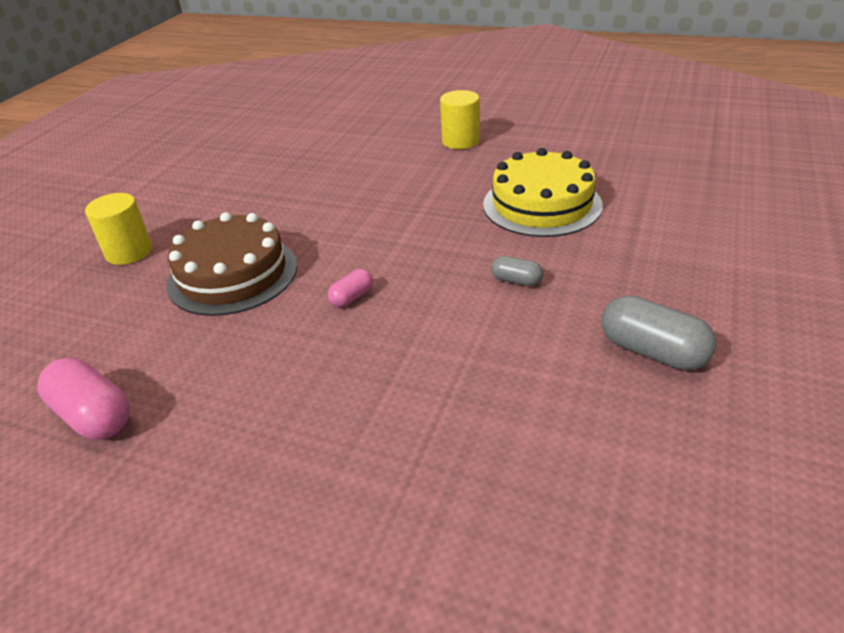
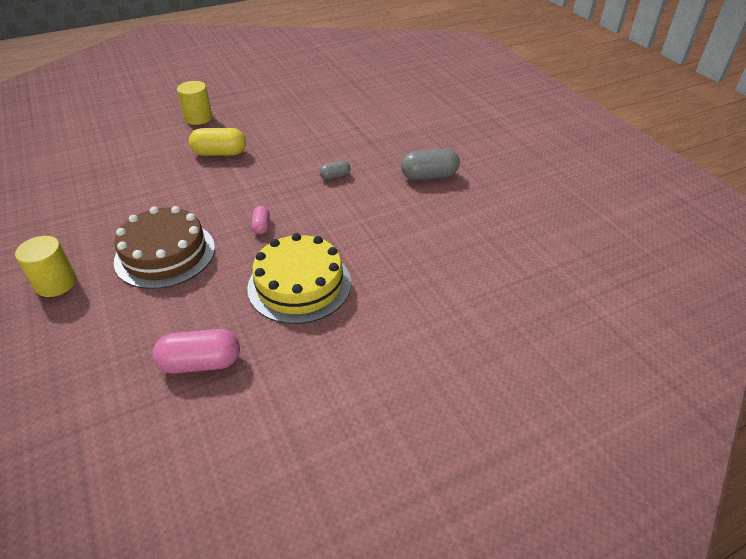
camera: 50 degrees left, 5 degrees up
(428, 189) = (220, 153): none -> yellow capsule
(542, 204) = (297, 134): yellow cake -> yellow cake (299, 285)

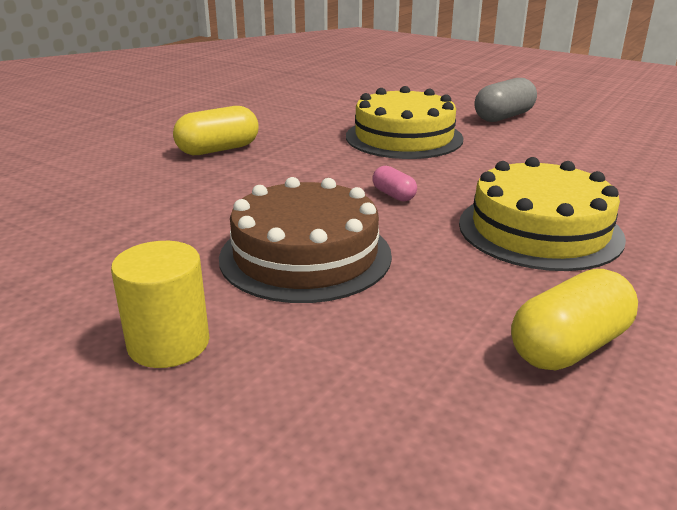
camera: 30 degrees left, 15 degrees down
(198, 118) = (132, 128): yellow cylinder -> none
(201, 363) = (569, 347): pink capsule -> yellow capsule
(335, 176) = (404, 137): grey capsule -> yellow cake

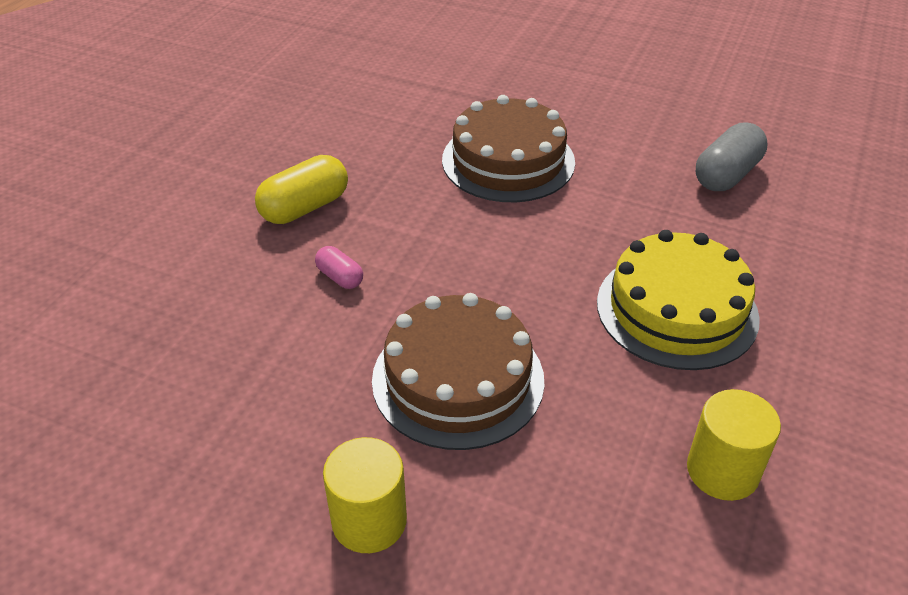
camera: 10 degrees left, 15 degrees up
(393, 195) = (521, 269): pink capsule -> pink capsule (340, 277)
(404, 137) = (508, 161): yellow cake -> brown cake
(503, 117) = (610, 107): grey capsule -> grey capsule (726, 175)
(569, 347) = (722, 471): yellow capsule -> yellow cylinder

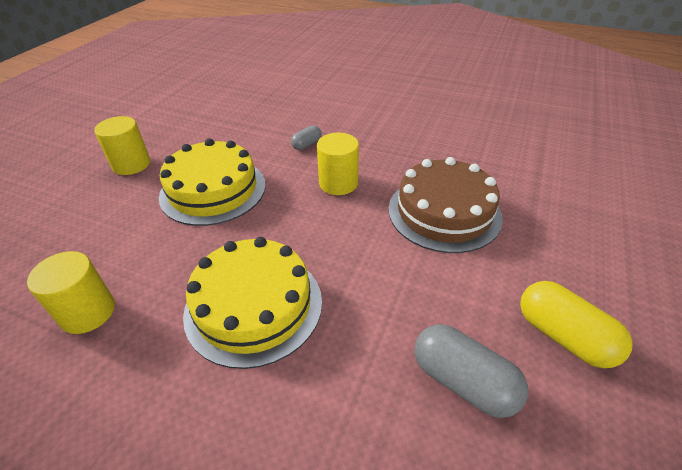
camera: 90 degrees right, 0 degrees up
(305, 207) = (371, 128): yellow capsule -> yellow capsule (563, 336)
(340, 277) = (306, 144): pink capsule -> grey capsule
(447, 243) = (338, 183): none -> yellow cylinder
(458, 379) = (213, 190): brown cake -> yellow cake

